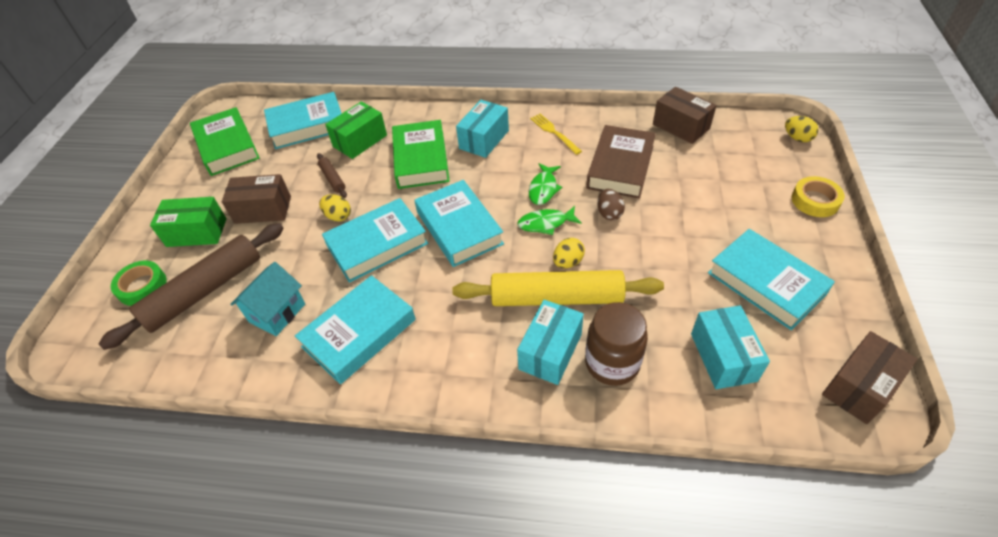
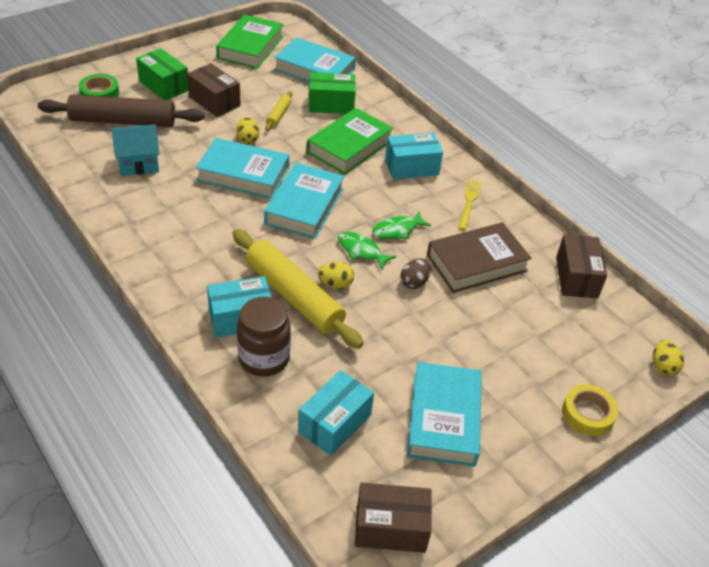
camera: 40 degrees right, 5 degrees down
(332, 179) = (279, 115): brown rolling pin -> yellow rolling pin
(359, 333) = (161, 212): turquoise book -> none

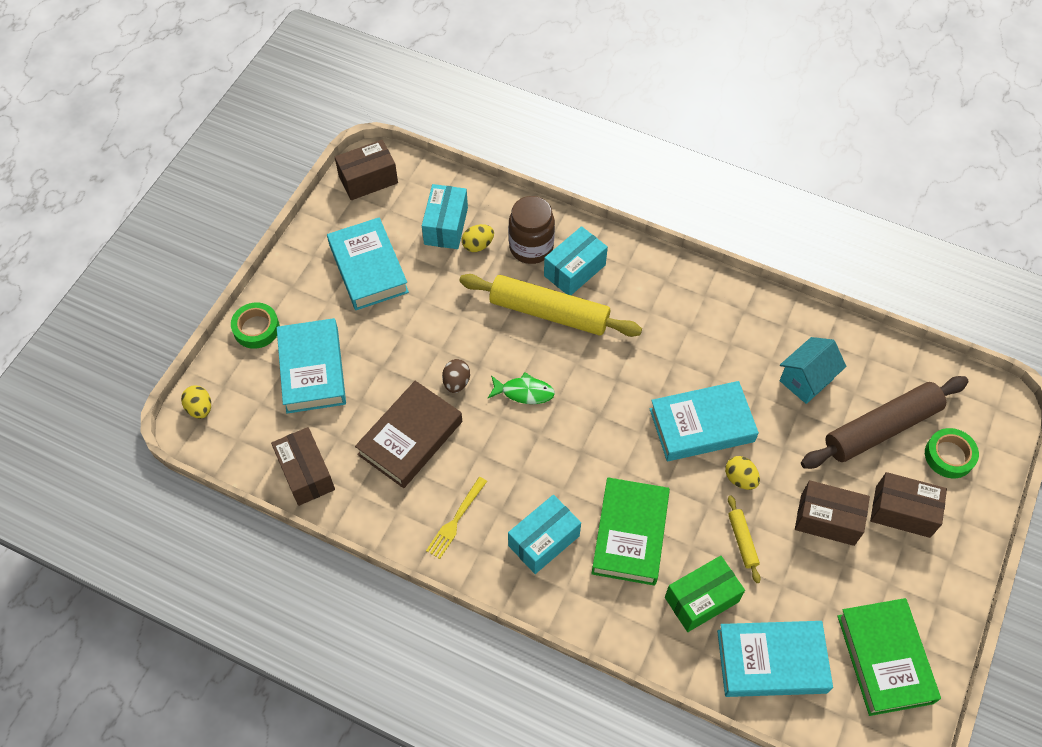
camera: 155 degrees right, 15 degrees up
(164, 86) = (902, 512): green box -> brown box
(304, 206) = (612, 417): turquoise book -> turquoise book (312, 370)
(335, 284) = (523, 343): yellow egg -> yellow egg (478, 245)
(397, 230) = (506, 437): green fish -> none
(469, 202) = (455, 521): yellow fork -> yellow fork turned 45 degrees clockwise
(588, 414) = (256, 328): yellow tape -> green tape

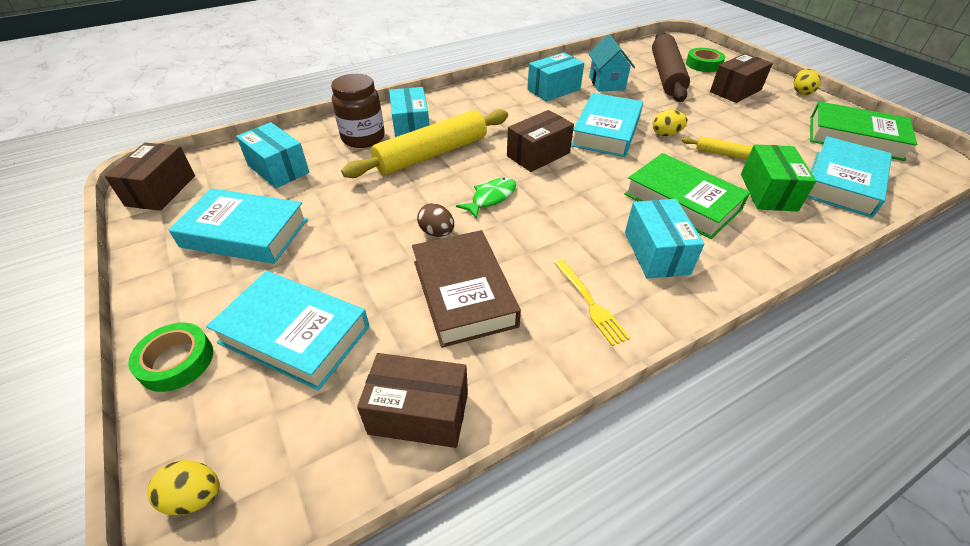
camera: 55 degrees left, 15 degrees down
(478, 245) = (322, 161): yellow egg -> yellow egg (801, 92)
(747, 339) = (553, 90): none -> turquoise box
(827, 519) = (725, 116): brown box -> brown box (538, 154)

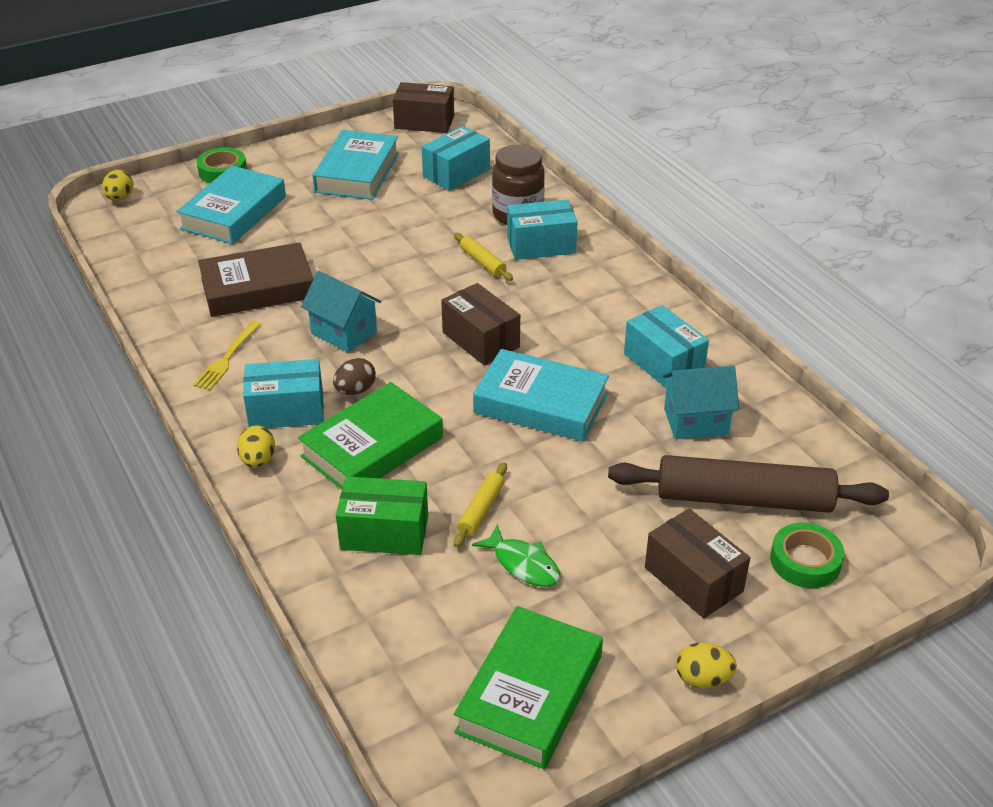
camera: 90 degrees right, 5 degrees down
(419, 413) = (146, 271): brown box -> none
(432, 154) = (482, 262): yellow rolling pin -> yellow rolling pin, size x0.44
(437, 232) = (342, 271): brown egg -> brown egg (355, 390)
(491, 198) = (394, 303): green fish -> green fish (523, 564)
(536, 225) = (344, 332): none -> turquoise house
(591, 304) = (227, 359): yellow fork -> yellow fork turned 45 degrees counterclockwise
(666, 134) = (534, 462): yellow egg -> yellow egg (258, 460)
(842, 183) = (399, 622): turquoise book -> none

